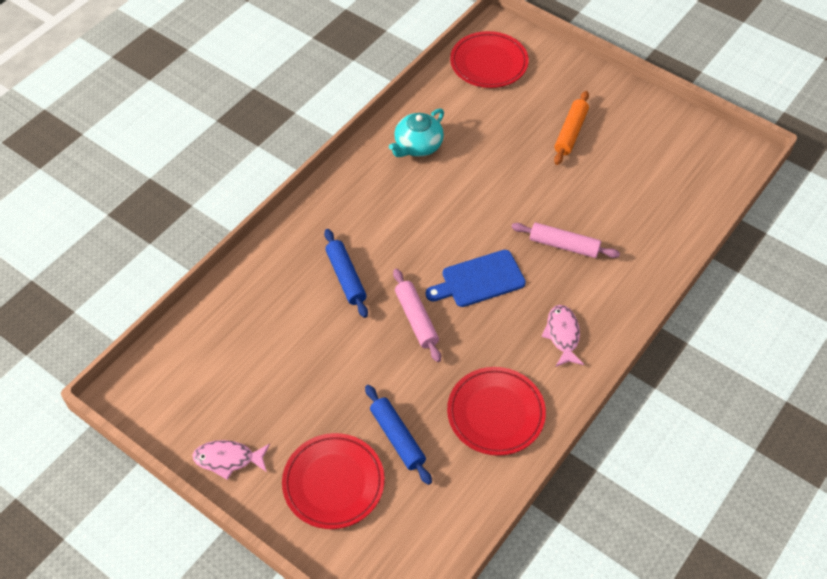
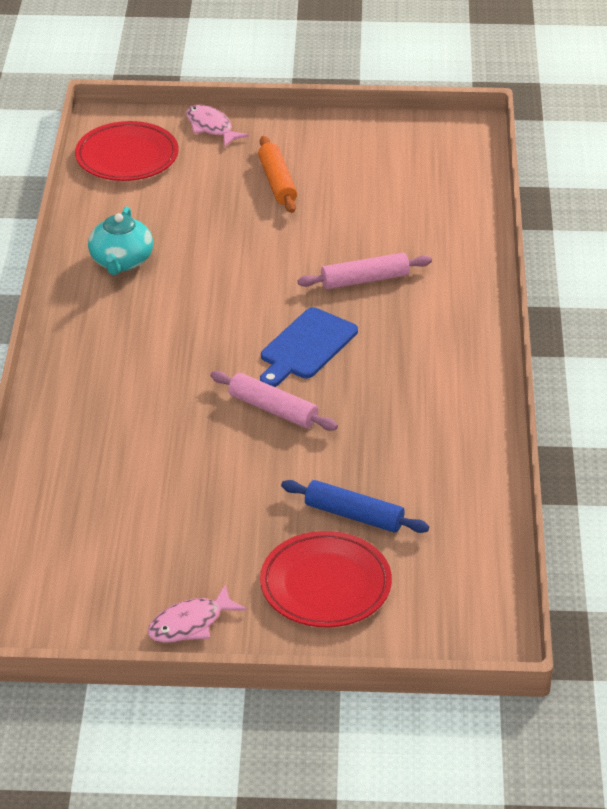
camera: 35 degrees left, 15 degrees down
(346, 277) = (159, 409): blue rolling pin -> none
(495, 413) = (433, 447): red plate -> none
(562, 335) = (436, 353): pink fish -> pink fish (211, 127)

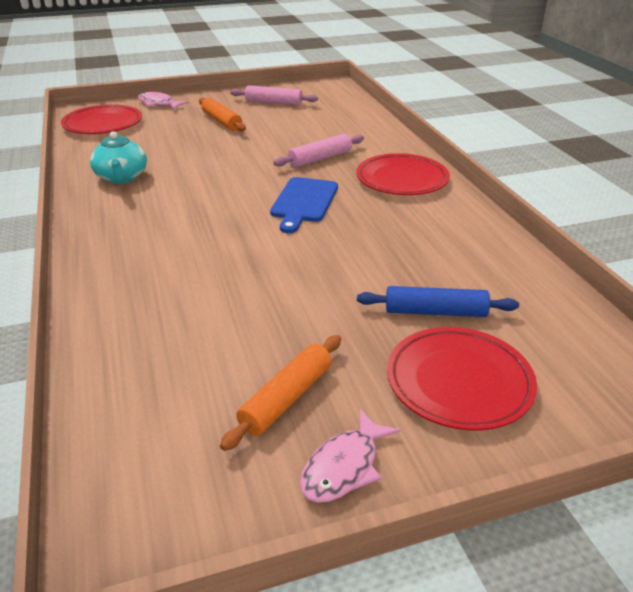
camera: 20 degrees left, 5 degrees down
(174, 561) = (286, 398): none -> orange rolling pin
(273, 409) = (304, 247): pink rolling pin -> pink rolling pin (273, 102)
(441, 337) = (402, 179): none -> red plate

